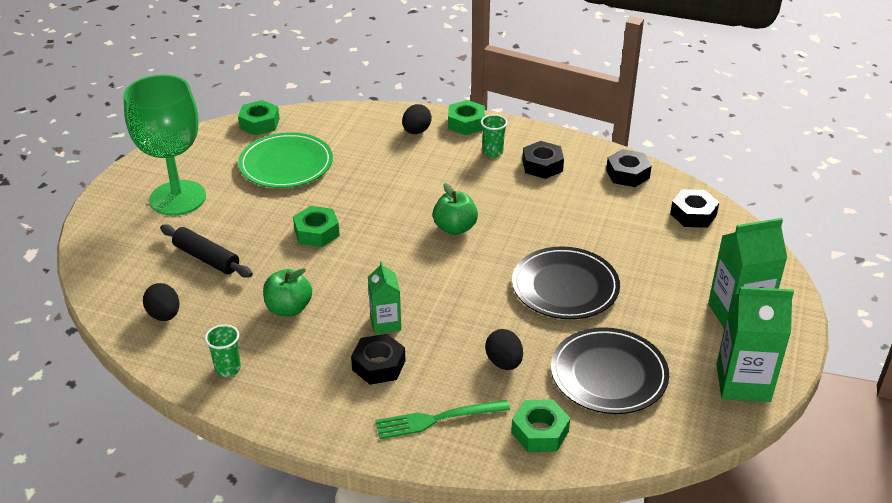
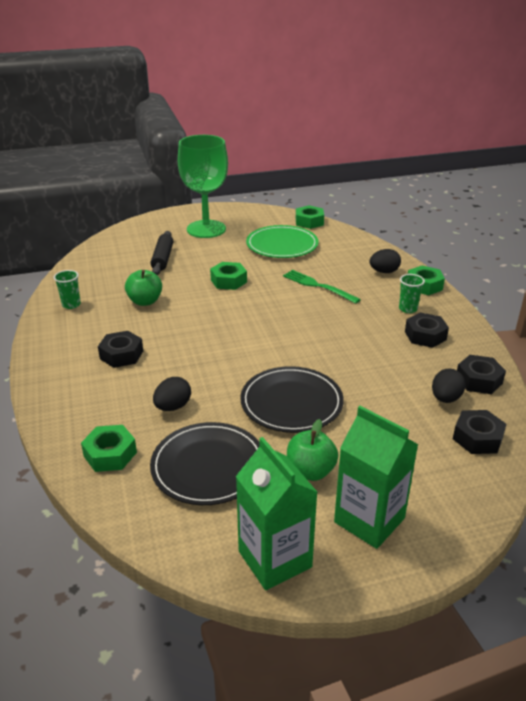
camera: 55 degrees right, 5 degrees down
(164, 315) = (100, 267): black egg -> black egg (445, 398)
(385, 323) = (166, 341): green carton -> none
(436, 419) = (86, 400): green fork -> green fork (317, 286)
(455, 228) = (298, 328): green apple -> green apple (310, 471)

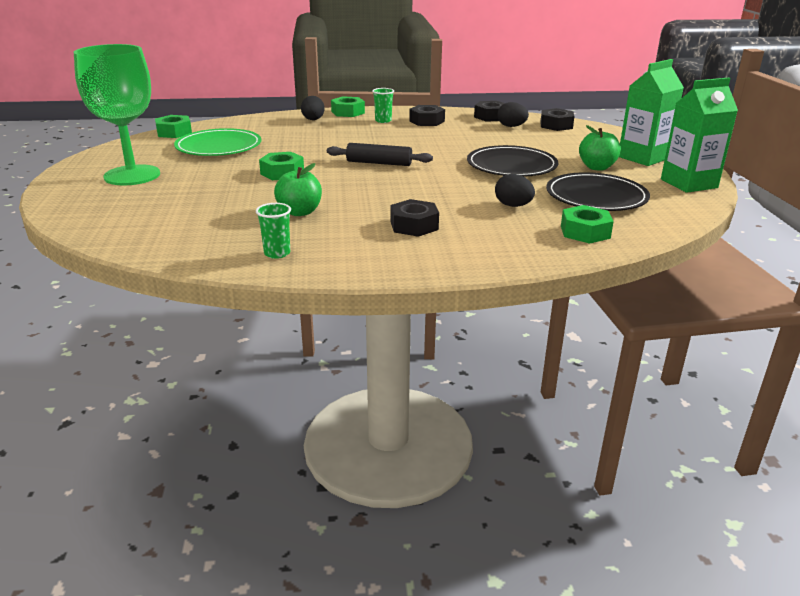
camera: 80 degrees left, 5 degrees down
(163, 258) = (192, 200): black rolling pin -> black rolling pin (379, 163)
(317, 286) = (322, 142): green fork -> none

